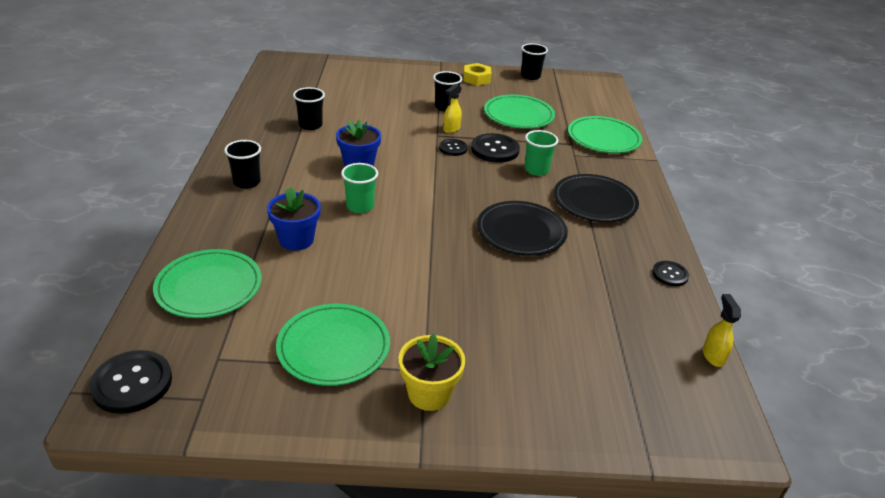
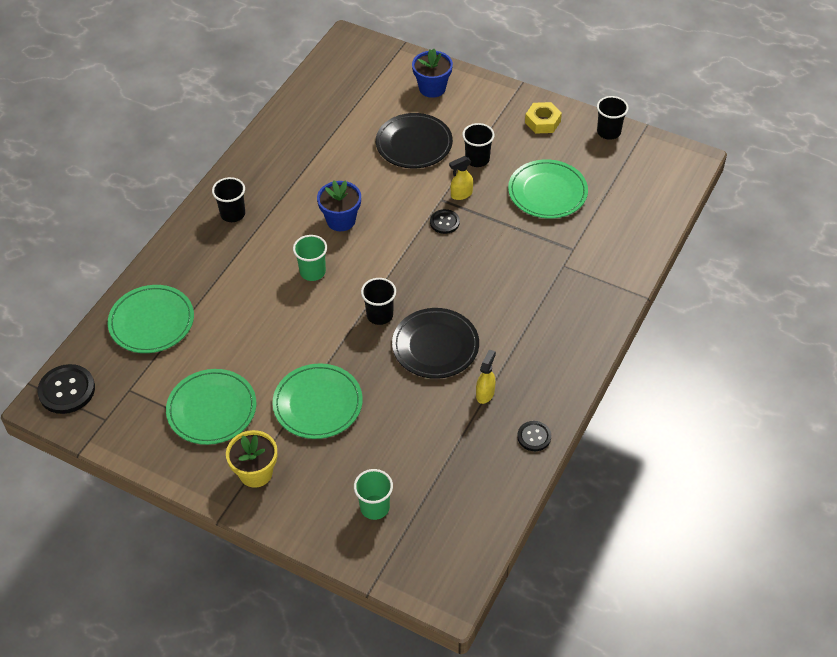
camera: 30 degrees right, 15 degrees up
(296, 240) = (240, 294): blue flower pot -> blue flower pot (432, 88)
(310, 125) = (326, 152): black cup -> black cup (379, 315)
(495, 150) = (485, 236): black button -> none
(536, 170) = (507, 275): green cup -> green cup (374, 507)
(594, 202) = (533, 332): black plate -> black plate (414, 144)
(603, 138) = (614, 251): green plate -> green plate (318, 404)
(713, 356) = (499, 525): yellow spray bottle -> yellow spray bottle (485, 394)

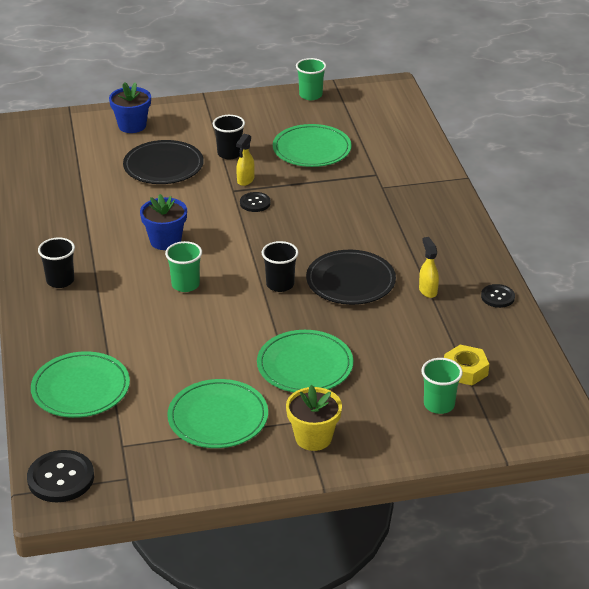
camera: 40 degrees left, 15 degrees down
(542, 122) = (251, 110): yellow nut -> yellow nut (465, 370)
(608, 132) = (310, 95): black cup -> green cup

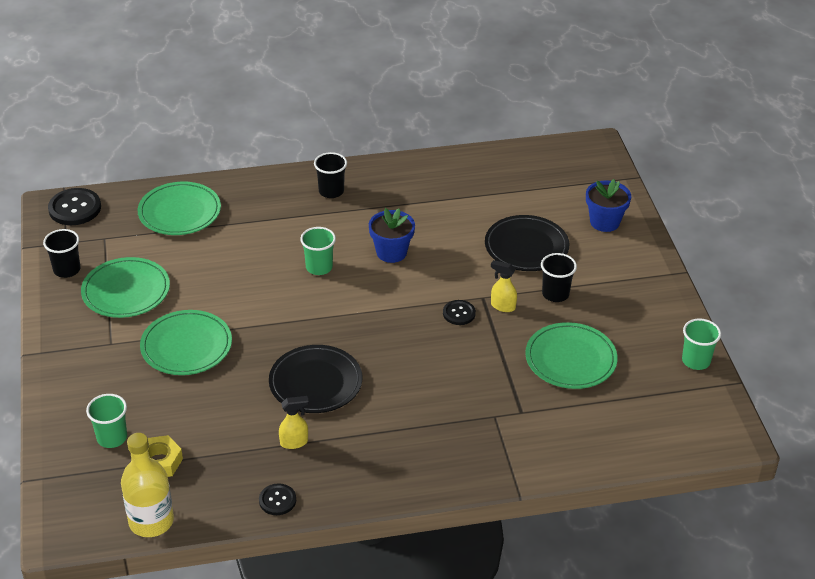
camera: 90 degrees right, 5 degrees up
(280, 284) = (314, 331): black cup -> black cup (67, 270)
(313, 438) = (86, 349): yellow flower pot -> none
(538, 369) = (151, 521): none -> yellow bottle

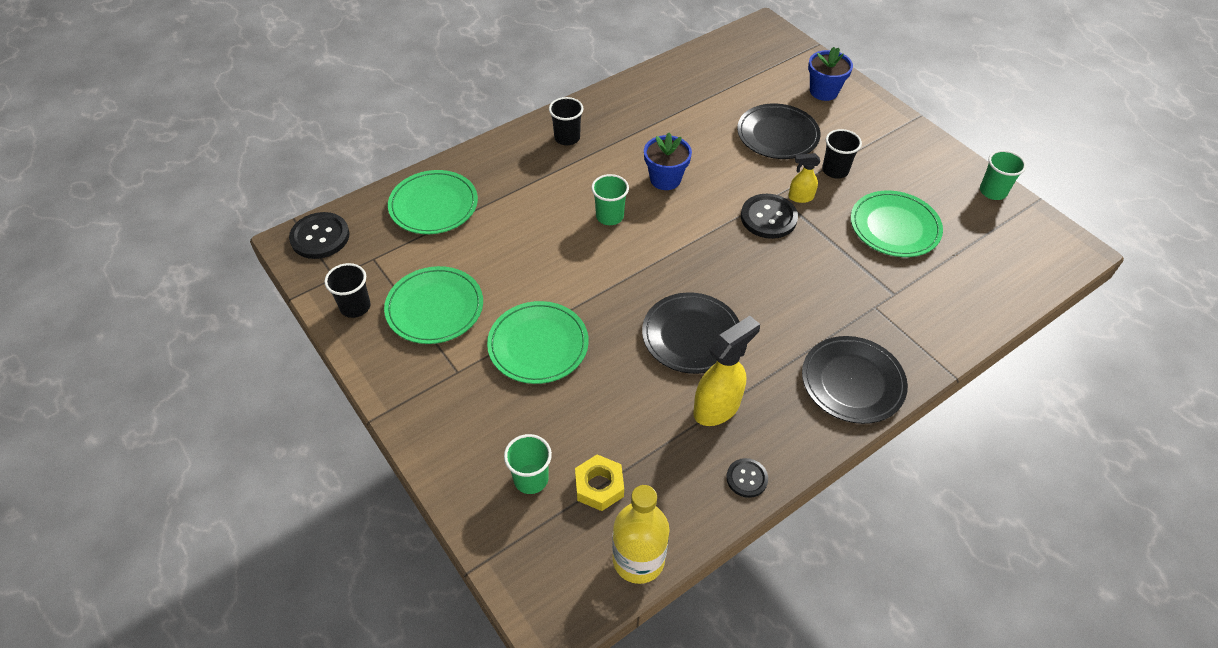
camera: 25 degrees left, 10 degrees up
(294, 442) = (717, 407): yellow spray bottle -> yellow spray bottle, size x1.80
(424, 465) = (852, 382): none -> black plate
(459, 313) = (768, 217): black button -> black button, size x1.70

